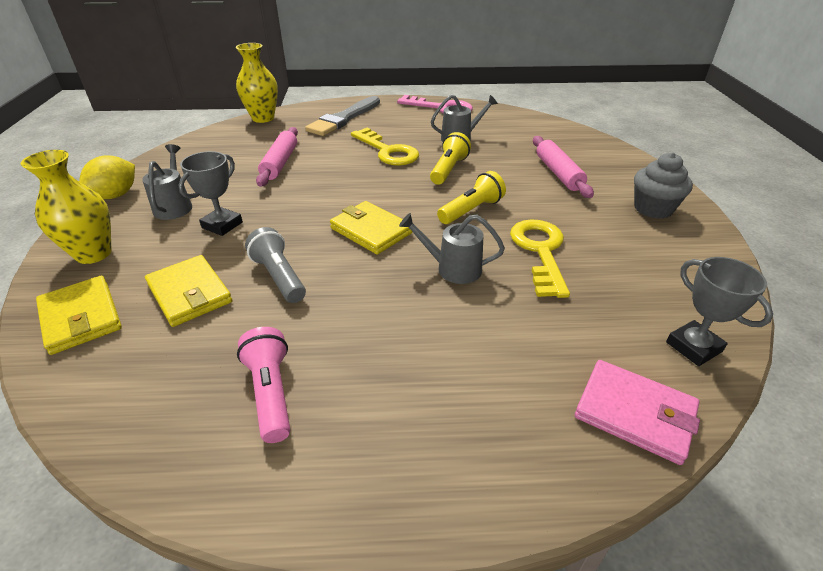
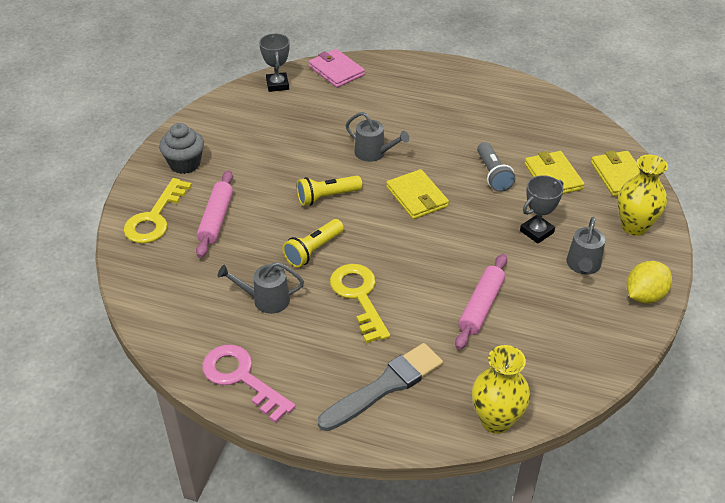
camera: 160 degrees left, 5 degrees up
(271, 393) = (502, 113): pink flashlight -> none
(540, 251) = (306, 151): yellow key -> yellow key (155, 218)

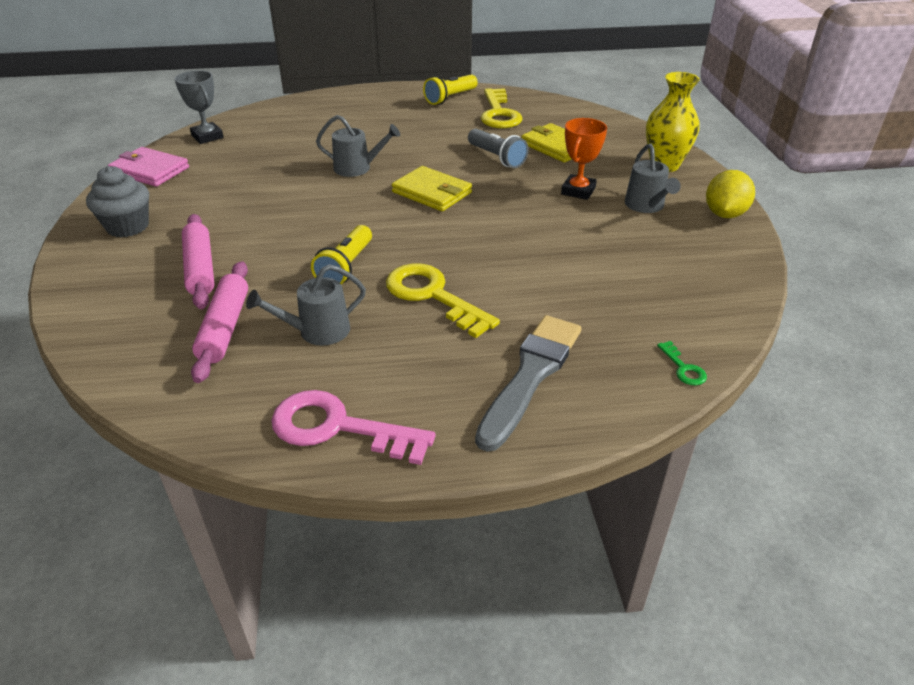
camera: 25 degrees left, 5 degrees down
(155, 218) = (113, 288): yellow key -> yellow key (499, 113)
(327, 197) = (329, 216): yellow flashlight -> yellow flashlight (450, 98)
(336, 71) = (269, 114): pink wallet -> pink wallet (150, 170)
(481, 306) = (576, 267): pink rolling pin -> pink rolling pin (225, 328)
(496, 420) = (683, 368): yellow vase -> green key
(536, 232) = (578, 191): grey trophy -> orange trophy
(619, 176) = (616, 133): yellow wallet -> none

